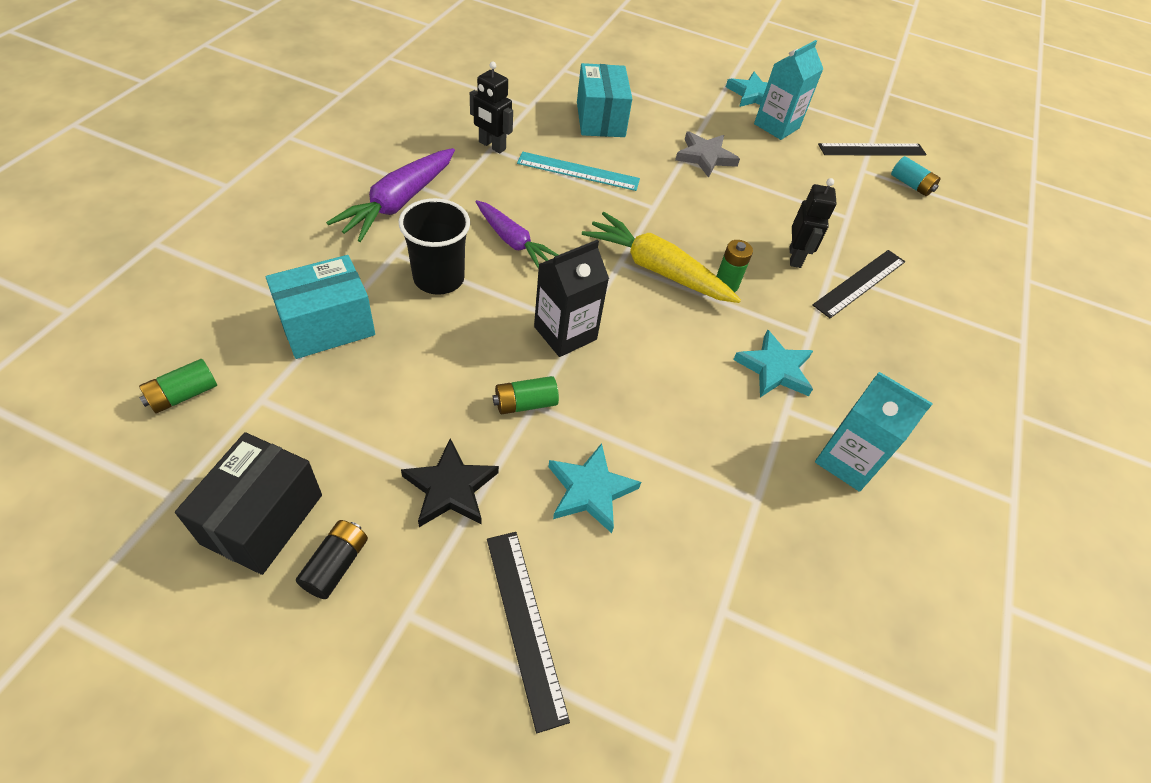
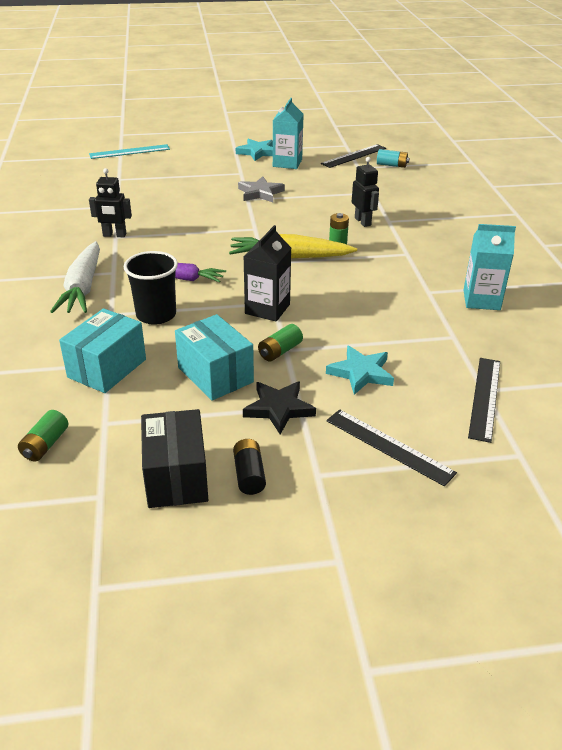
camera: 25 degrees left, 15 degrees down
(398, 203) = (83, 288): purple carrot -> white carrot
(578, 171) = (188, 228): turquoise ruler -> turquoise ruler (130, 152)
(600, 119) = (173, 197): turquoise box -> turquoise box (215, 375)
(774, 369) = (404, 276): turquoise star -> none
(860, 283) = (410, 220): black ruler -> black ruler (485, 398)

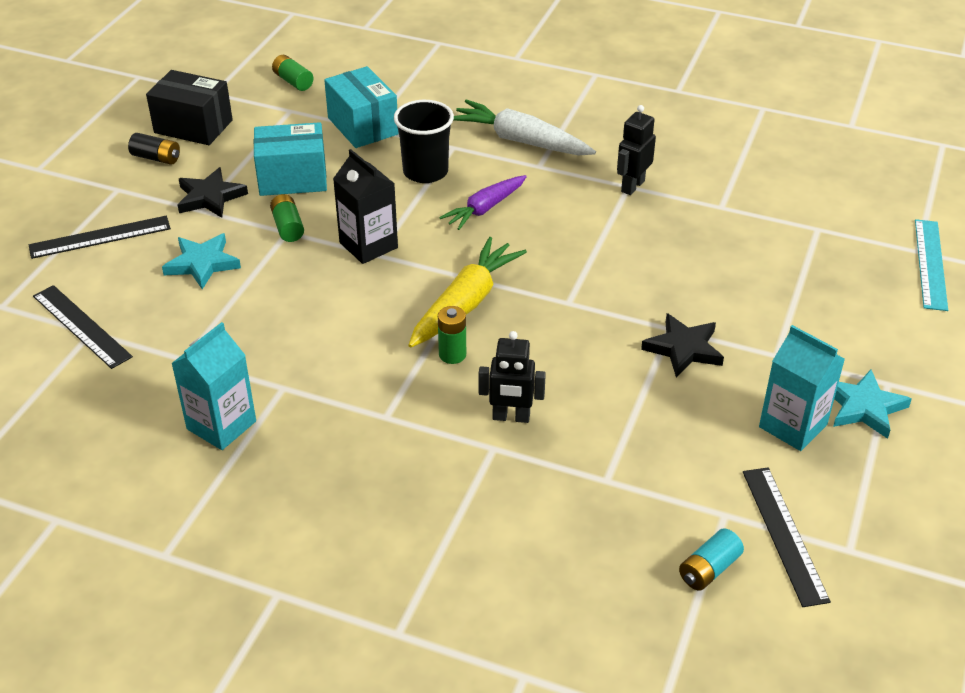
camera: 120 degrees right, 5 degrees up
(260, 193) = (683, 348): grey star -> black star

